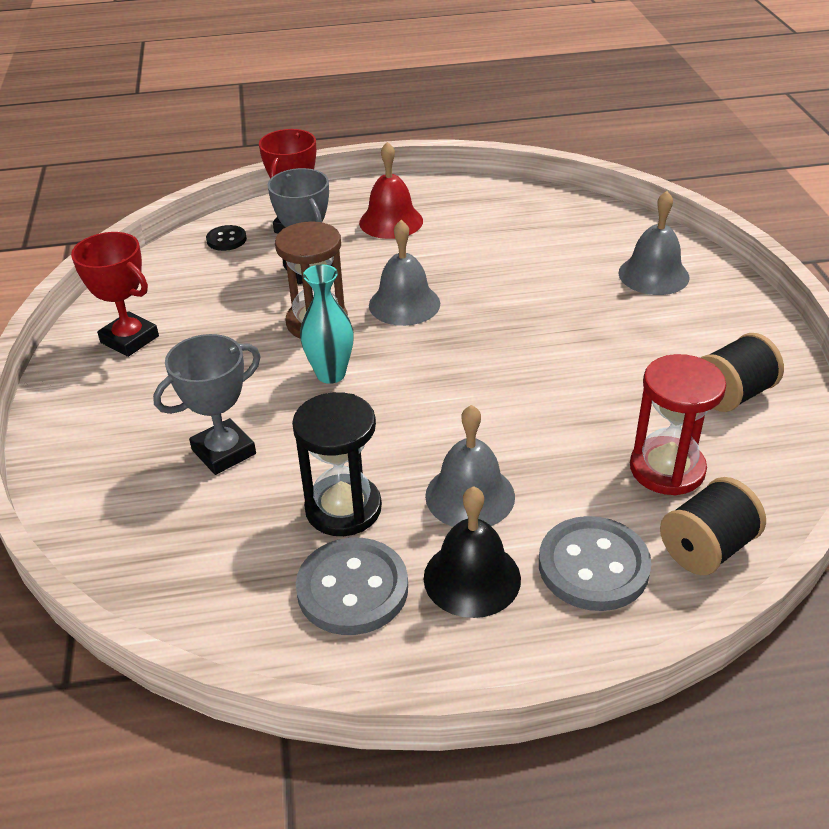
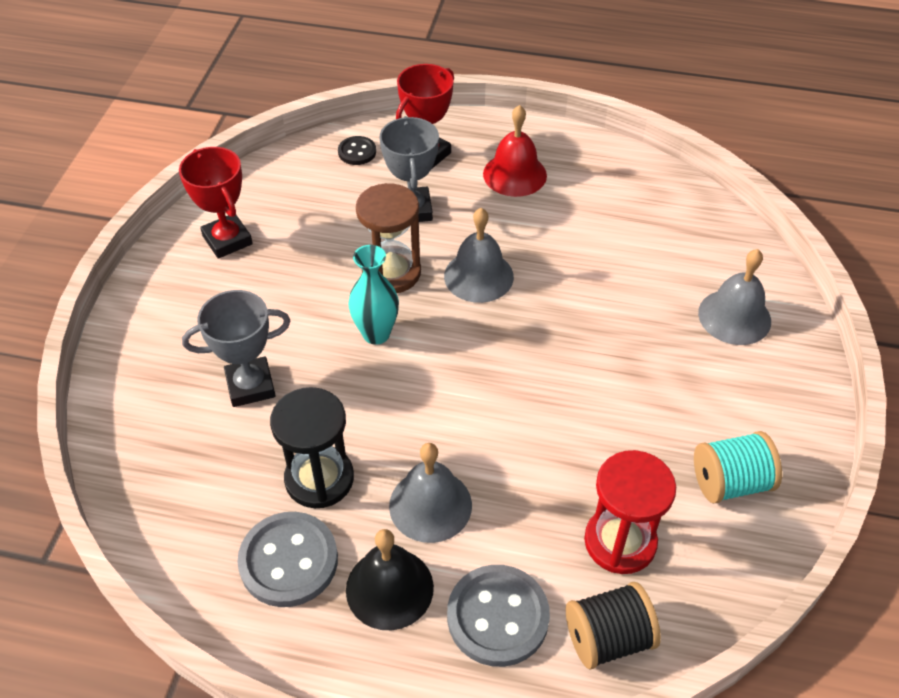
camera: 20 degrees right, 10 degrees up
(732, 394) = (730, 482): black spool -> turquoise spool

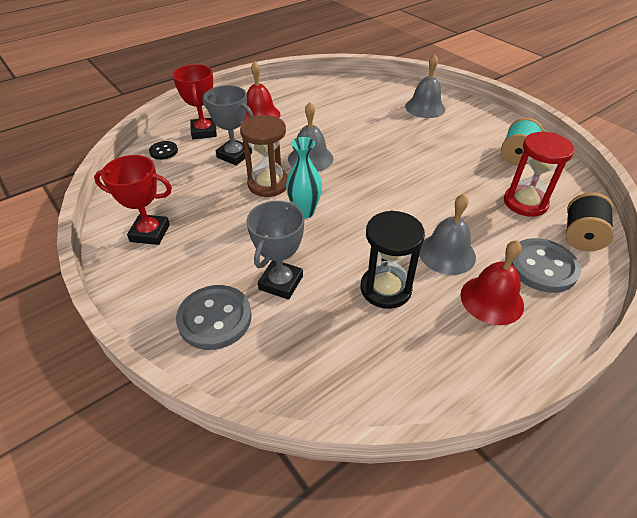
camera: 50 degrees left, 5 degrees down
(288, 561) = (436, 335): grey button -> grey button (215, 318)
(389, 588) = (491, 299): black bell -> red bell

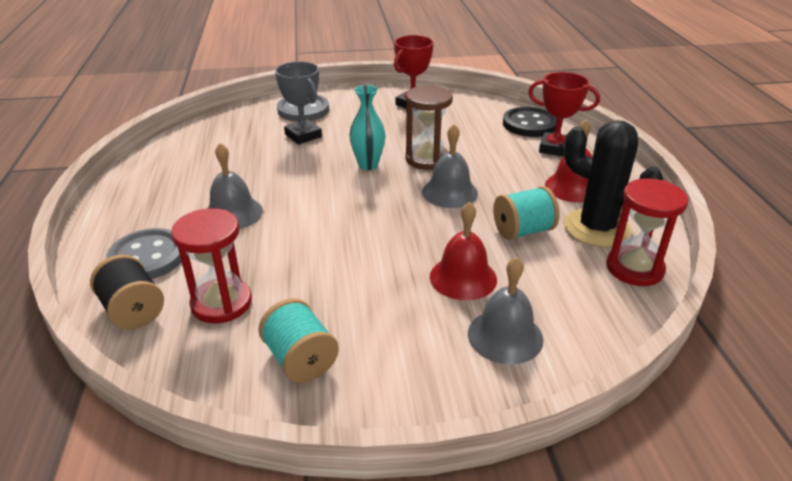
camera: 120 degrees right, 10 degrees down
(163, 151) = (529, 124): black button -> black button, size x1.86
(234, 155) = (493, 154): grey trophy -> none
(303, 100) = (596, 228): none -> black cactus
(330, 121) = (523, 231): none -> turquoise spool
(332, 86) = (634, 268): none -> red hourglass
(385, 289) = (242, 171): black hourglass -> none
(491, 299) = (165, 211): red bell -> red bell (463, 277)

